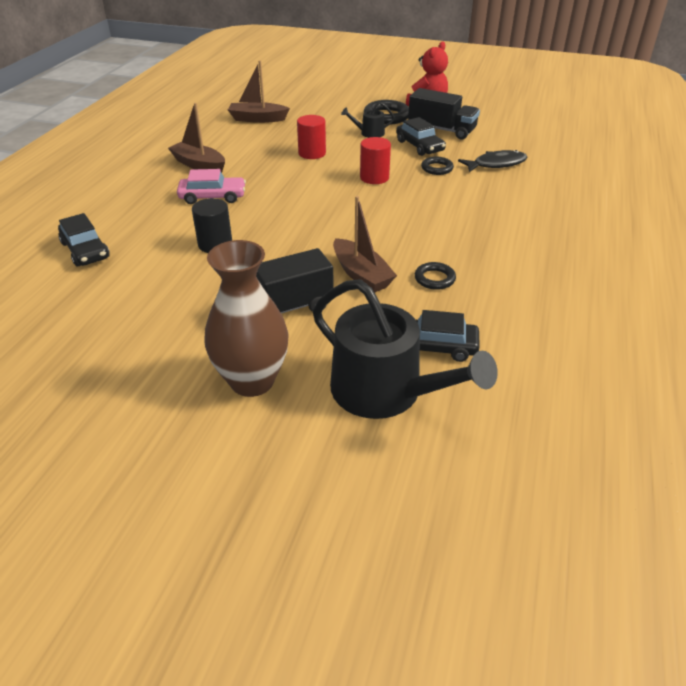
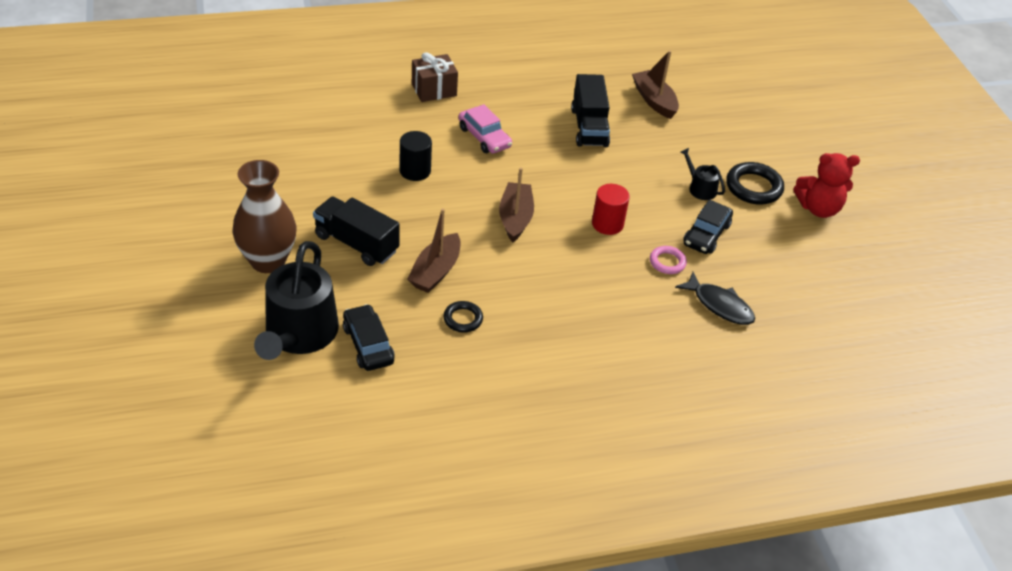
camera: 55 degrees right, 5 degrees up
(85, 250) = (355, 108): black car -> none
(118, 201) = (434, 90): none -> brown gift
(199, 165) = (530, 105): brown boat -> brown boat (515, 218)
(312, 153) = (617, 165): red cylinder -> none
(437, 168) = (667, 262): black ring -> pink ring
(441, 130) = (763, 240): black truck -> black truck (589, 127)

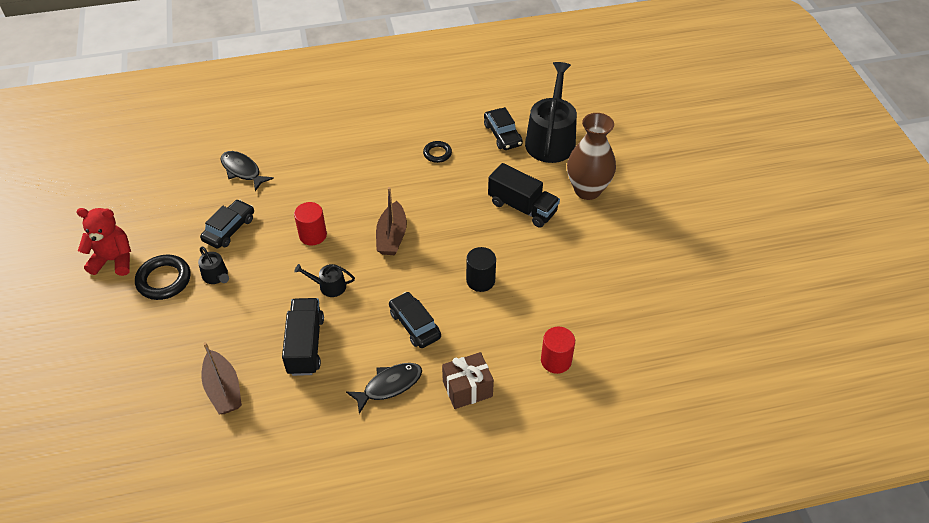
camera: 175 degrees left, 5 degrees up
(348, 104) = (556, 360): none -> red cylinder
(435, 271) = (458, 187): brown boat -> none
(484, 137) = (415, 325): pink car -> black car
(505, 95) = (389, 386): none -> black fish
(577, 173) = (329, 286): none -> black watering can
(667, 262) = (272, 203): pink ring -> none

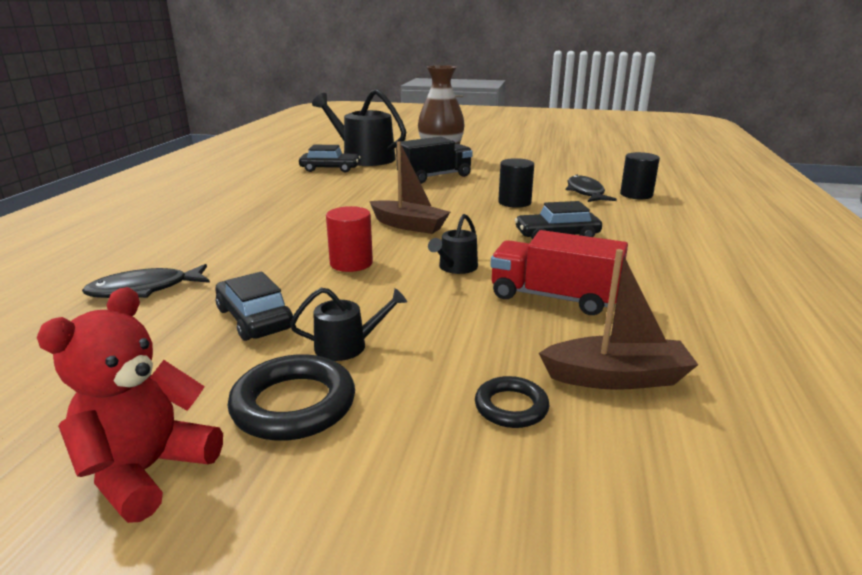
camera: 65 degrees left, 25 degrees down
(305, 345) = (553, 297): black truck -> red truck
(389, 386) = (646, 260): black fish -> black fish (585, 192)
(437, 153) = (313, 191): black ring -> black ring (511, 407)
(467, 389) = (662, 228): brown gift -> none
(556, 360) = (636, 195): red cylinder -> black cylinder

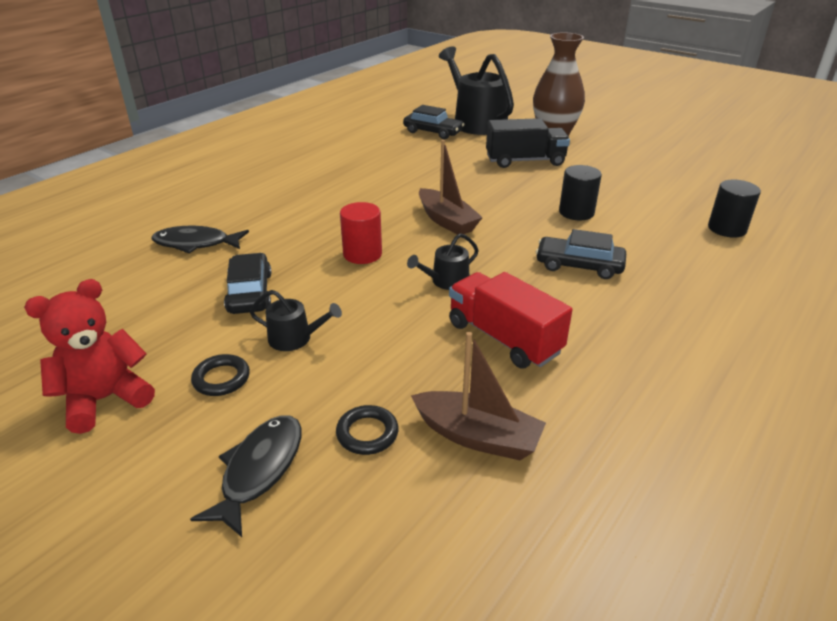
camera: 25 degrees right, 10 degrees up
(294, 404) = (221, 379): black ring -> black ring, size x0.60
(585, 192) = (669, 214): black fish -> black fish (259, 470)

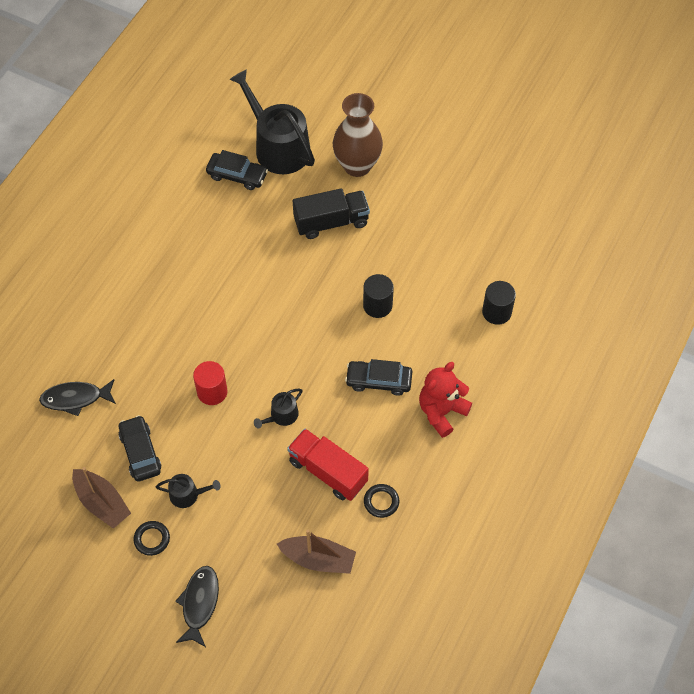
camera: 10 degrees left, 25 degrees up
(105, 399) = (86, 568): red teddy bear -> red teddy bear (441, 412)
(367, 433) = (254, 567): black ring -> black ring (381, 502)
(447, 221) = (271, 335): brown boat -> brown boat (102, 503)

